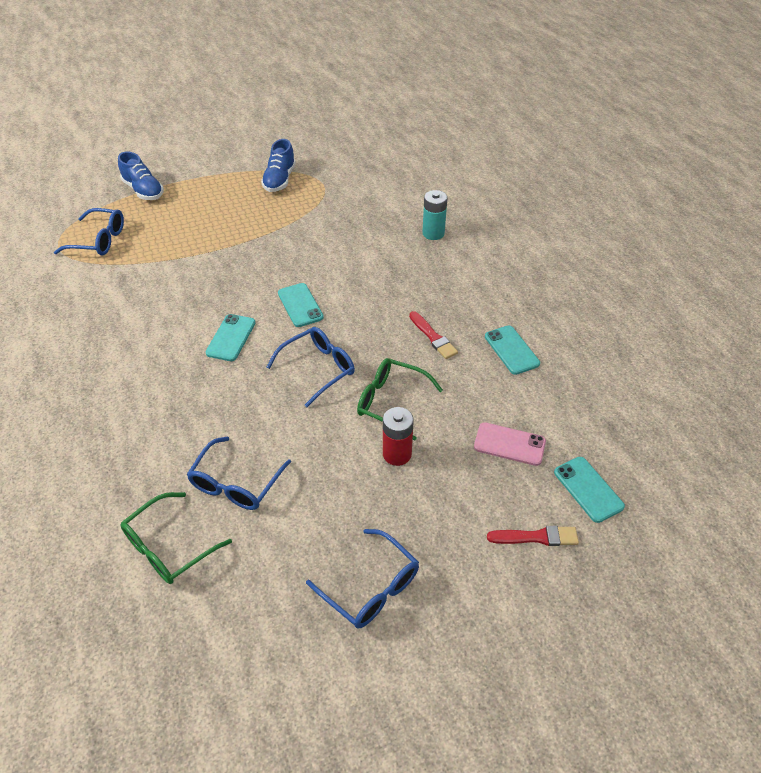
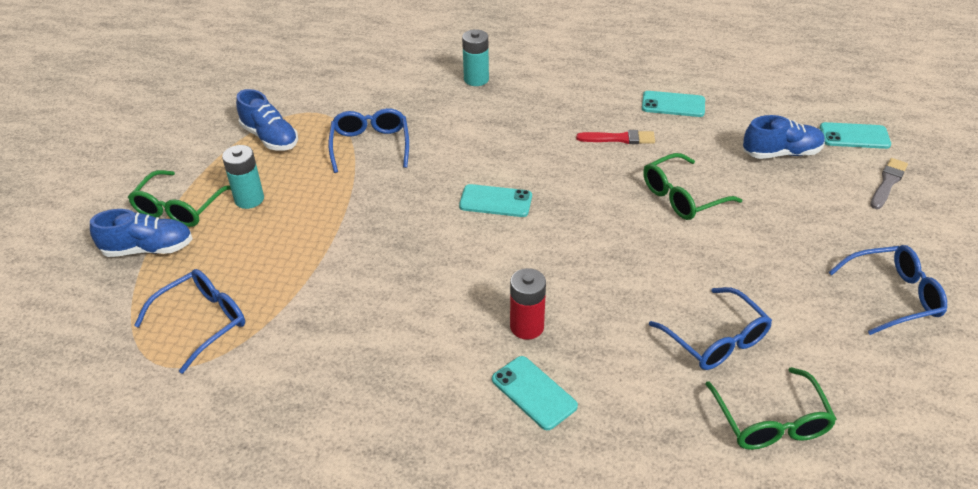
camera: 55 degrees left, 5 degrees down
(185, 182) = (179, 208): none -> green glasses
(214, 202) = (249, 199): none -> turquoise battery
(231, 338) = (499, 268): turquoise phone -> turquoise phone (534, 393)
(318, 368) = (600, 224): blue glasses -> blue glasses (370, 145)
(397, 454) = (749, 219): red battery -> red battery (527, 327)
(509, 444) = (781, 153): pink phone -> blue shoe
(536, 537) = (888, 183): red brush -> grey brush

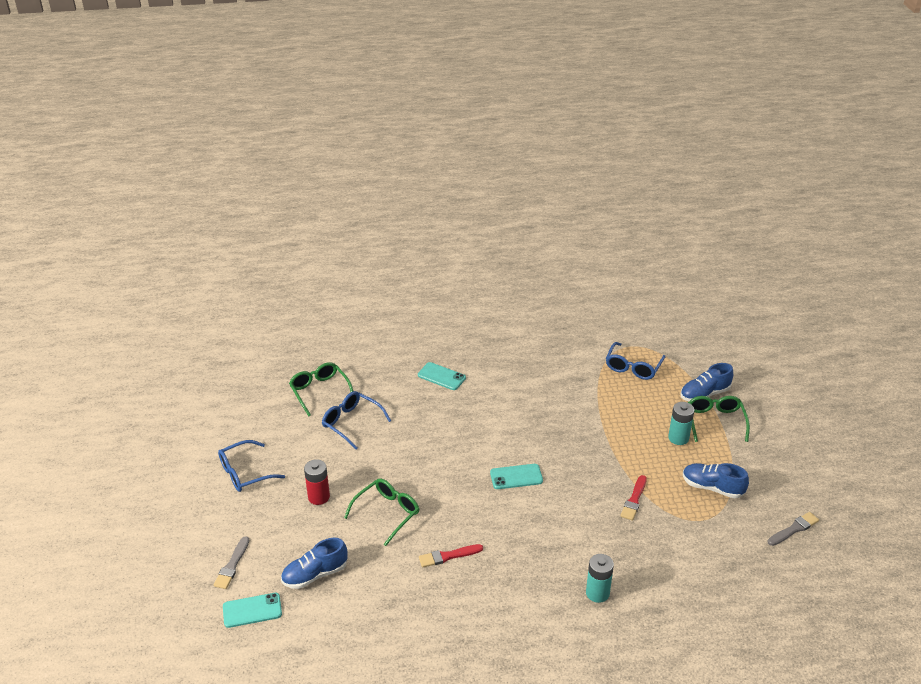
camera: 160 degrees right, 5 degrees down
(231, 86) = (794, 529): none -> grey brush
(370, 145) = (634, 500): blue glasses -> red brush
(527, 327) = (459, 405): red battery -> red battery (319, 497)
(673, 104) = (412, 608): turquoise phone -> none

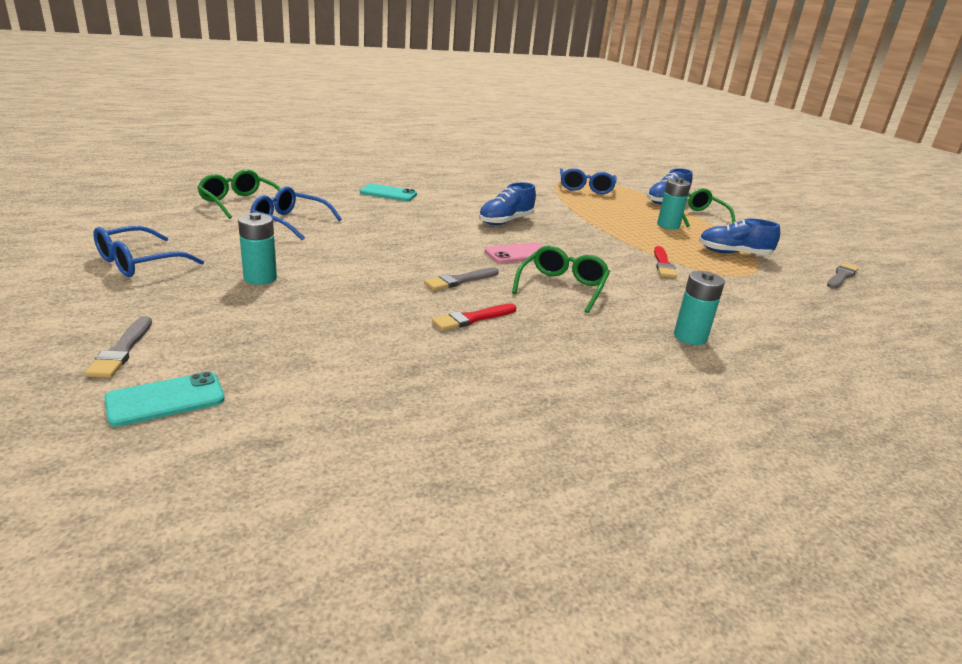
camera: 20 degrees left, 10 degrees down
(315, 574) = (274, 350): blue shoe -> blue shoe (505, 221)
(319, 497) = (260, 278): red battery -> turquoise battery
(387, 513) = (367, 287): green glasses -> green glasses (562, 287)
(456, 510) = (460, 280): none -> grey brush
(516, 477) = (518, 254): turquoise phone -> pink phone

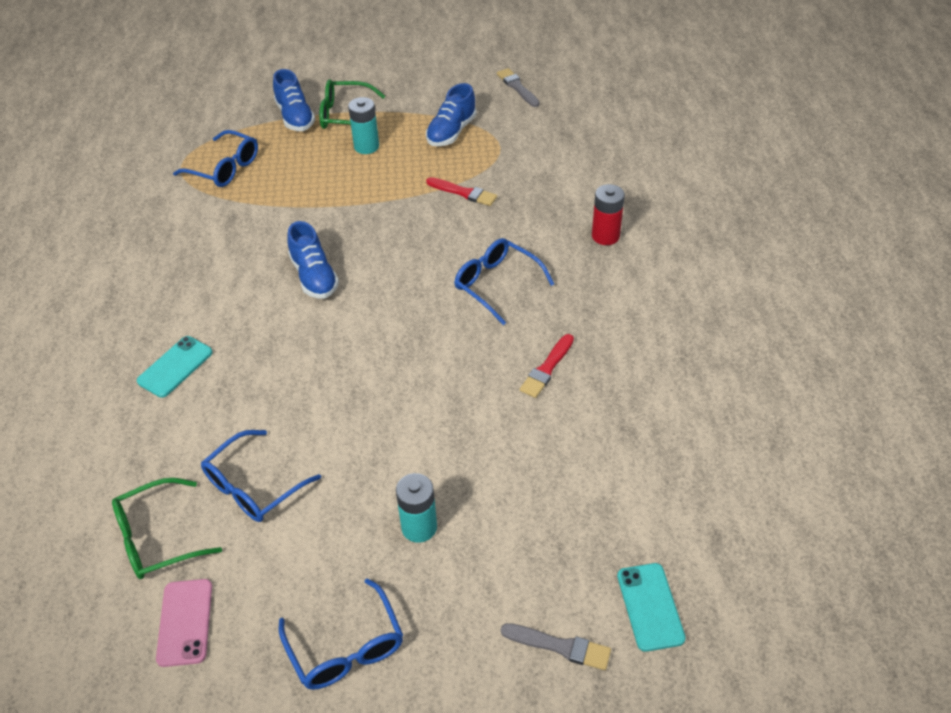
camera: 65 degrees left, 20 degrees up
(460, 280) = (464, 357): grey brush -> none
(472, 318) = (547, 368): red brush -> red brush turned 45 degrees clockwise
(518, 254) = (409, 293): pink phone -> pink phone (185, 622)
(562, 287) = (496, 284): green glasses -> blue glasses
(690, 337) = (605, 236): turquoise battery -> red battery

